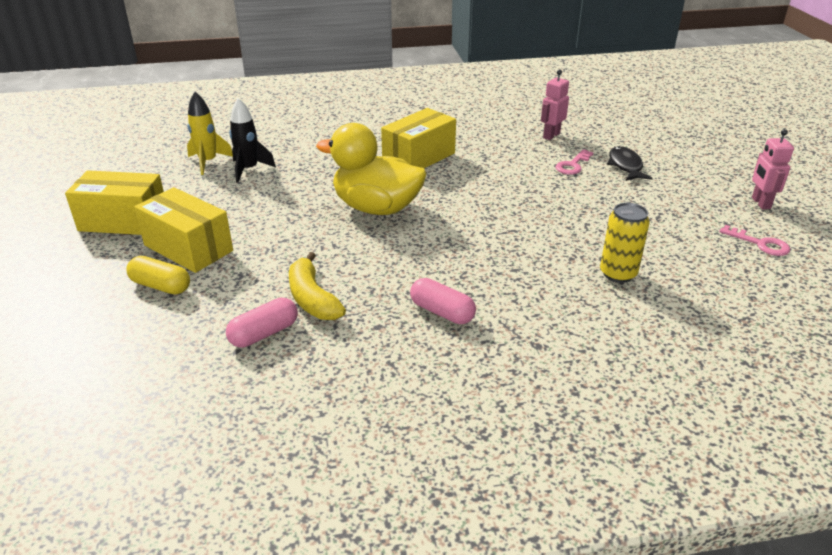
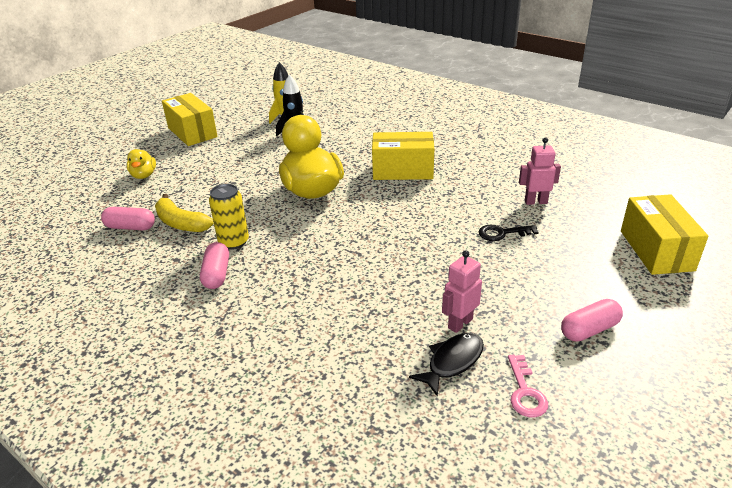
camera: 50 degrees right, 0 degrees up
(161, 286) = (144, 175): yellow capsule -> yellow duck
(188, 248) = (188, 162): yellow box -> yellow box (656, 250)
(312, 298) = (181, 223): yellow banana -> yellow banana turned 75 degrees counterclockwise
(573, 165) = (502, 233): pink key -> black key
(618, 274) = (360, 328): yellow can -> yellow can (234, 242)
(625, 166) = (547, 258): black fish -> black fish (452, 362)
(720, 192) = (589, 330): none -> pink capsule
(760, 203) = (610, 363): pink robot -> pink robot (460, 323)

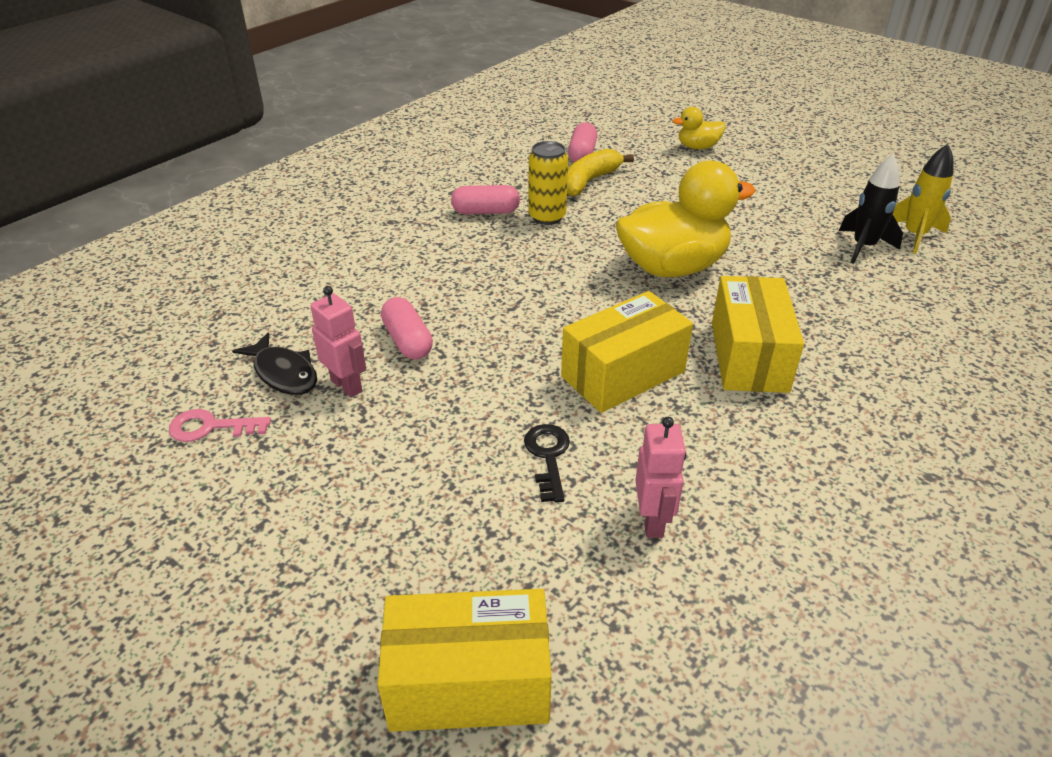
camera: 90 degrees right, 5 degrees up
(192, 132) = (826, 165): yellow box -> yellow box (623, 374)
(589, 330) = (289, 515): pink capsule -> pink capsule (408, 341)

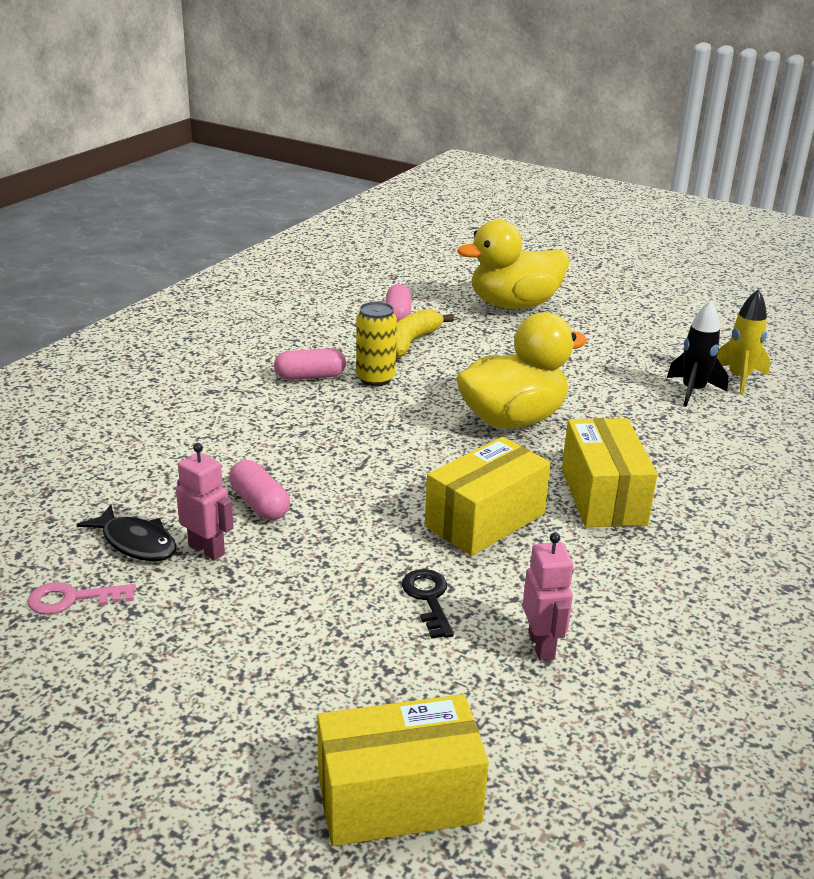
camera: 10 degrees left, 10 degrees down
(697, 147) = (514, 305): yellow duck -> yellow duck, size x2.08

